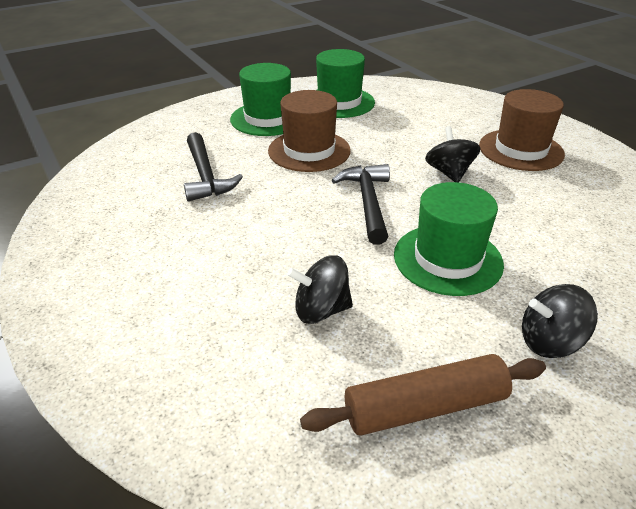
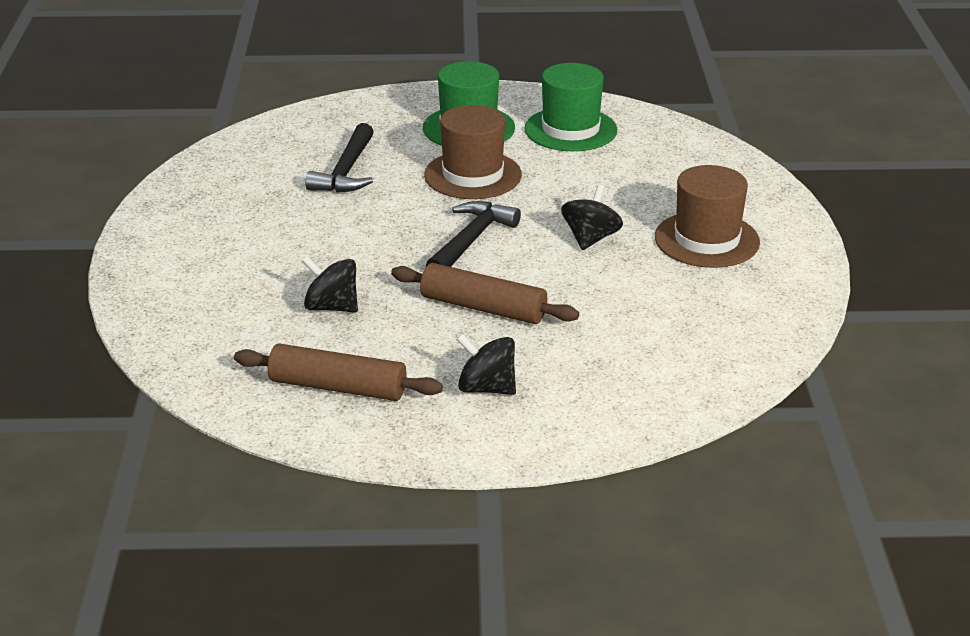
camera: 30 degrees right, 5 degrees down
(447, 259) = (483, 308): green hat -> brown rolling pin

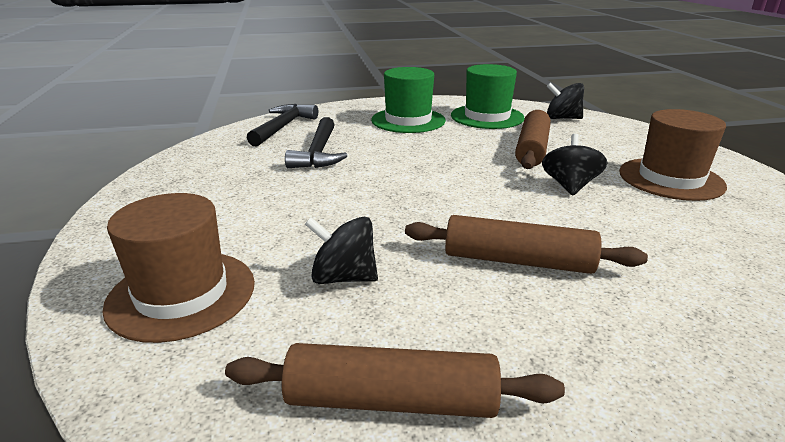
camera: 10 degrees left, 5 degrees down
(471, 240) = (460, 196): black hammer -> black hammer (283, 127)
(473, 175) = (430, 148): brown hat -> brown hat (182, 294)
(486, 388) = (600, 372): black spinning top -> black spinning top (562, 118)
(588, 186) = (532, 149): none -> brown rolling pin

